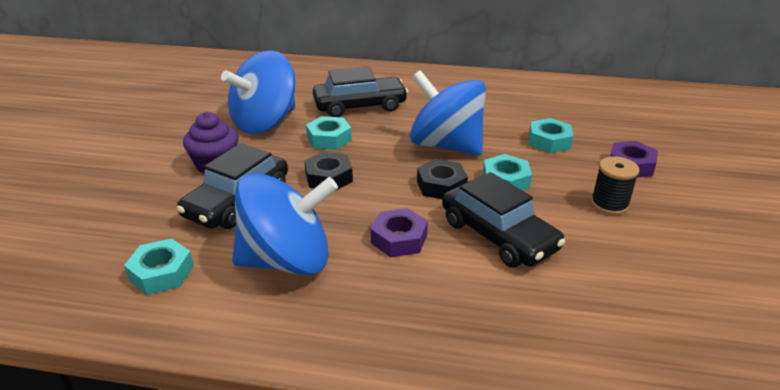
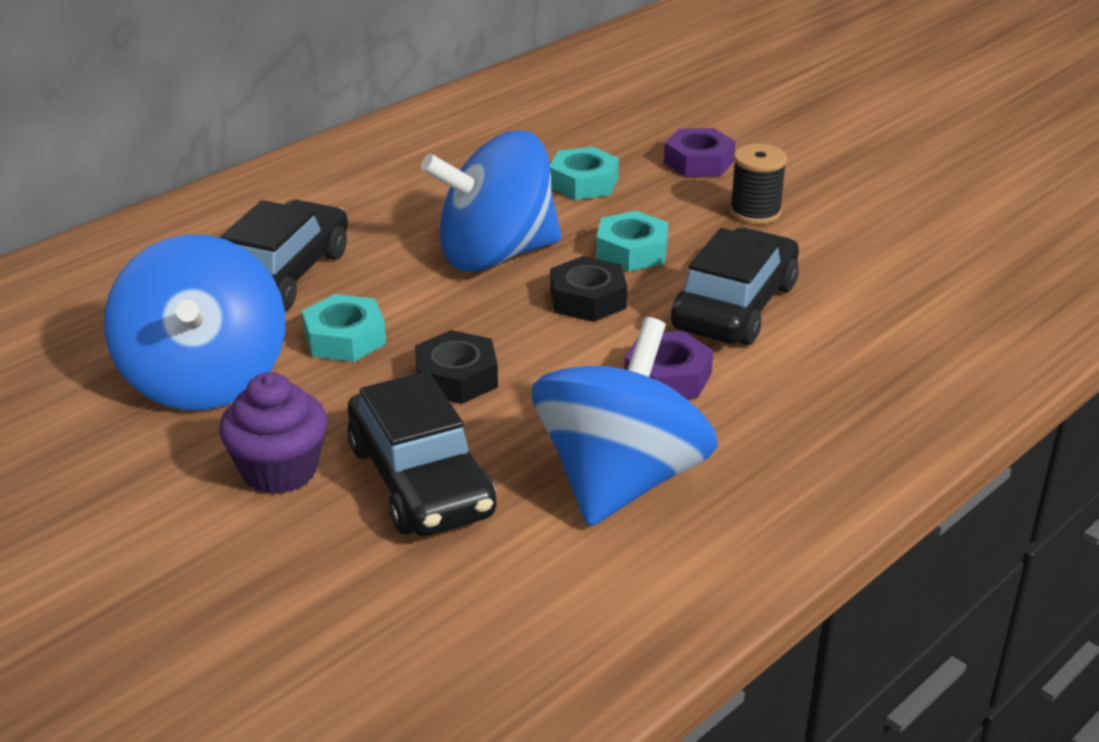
camera: 55 degrees left, 0 degrees up
(161, 273) = (531, 604): turquoise nut -> none
(498, 235) = (735, 306): black car -> black car turned 60 degrees counterclockwise

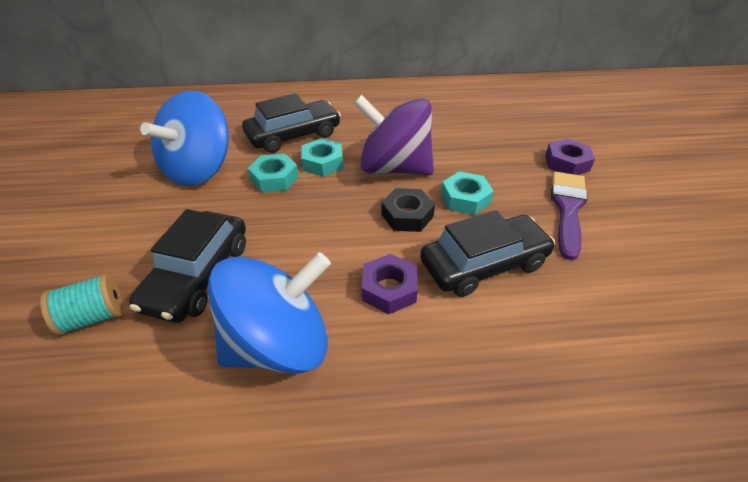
camera: 40 degrees right, 10 degrees up
(279, 471) = (159, 232): purple cupcake -> none
(355, 583) = (94, 317): none -> turquoise spool
(456, 378) = (290, 226): black nut -> none
(496, 255) = (394, 168): blue spinning top -> purple spinning top
(583, 183) = (486, 148): turquoise nut -> turquoise nut (323, 162)
(755, 212) = (567, 208): black spool -> purple brush

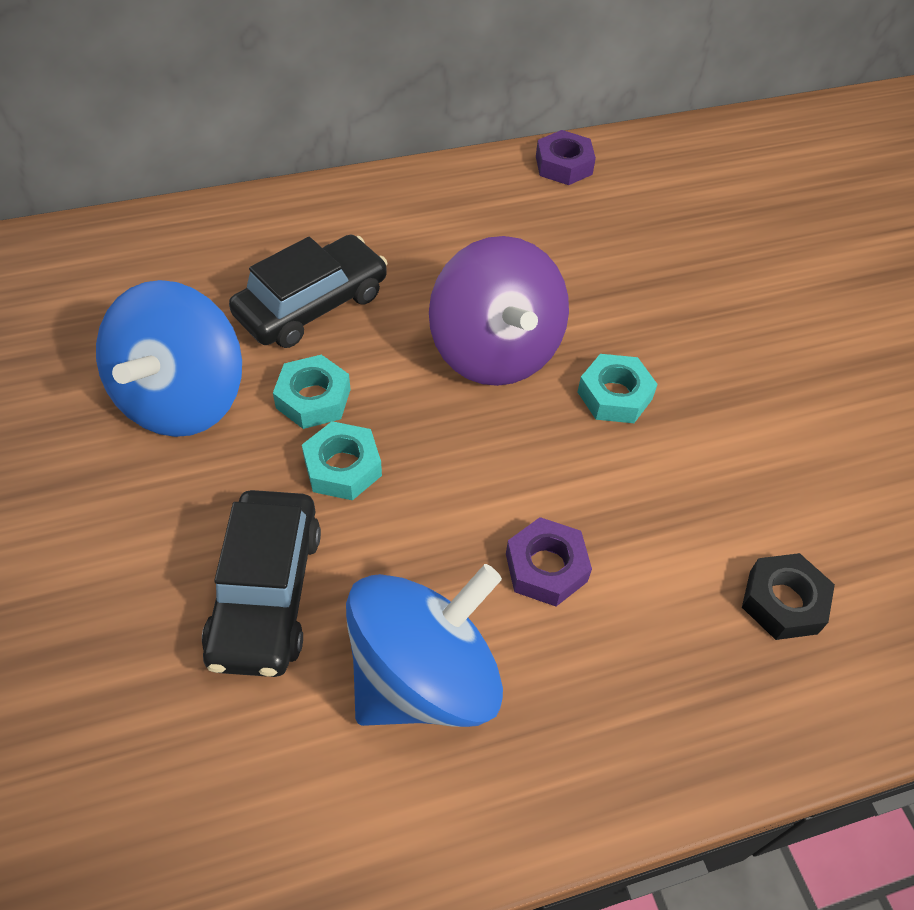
camera: 15 degrees left, 10 degrees up
(94, 317) = (142, 686): turquoise spool -> none
(323, 162) = (380, 356): turquoise nut -> turquoise nut (343, 467)
(394, 168) = (495, 351): purple spinning top -> purple spinning top turned 120 degrees counterclockwise
(407, 215) = (538, 439): black nut -> black nut (783, 602)
(484, 264) = (663, 506): black car -> none
(567, 163) = (747, 306): purple nut -> purple nut (563, 165)
(567, 208) = (760, 392): purple brush -> none

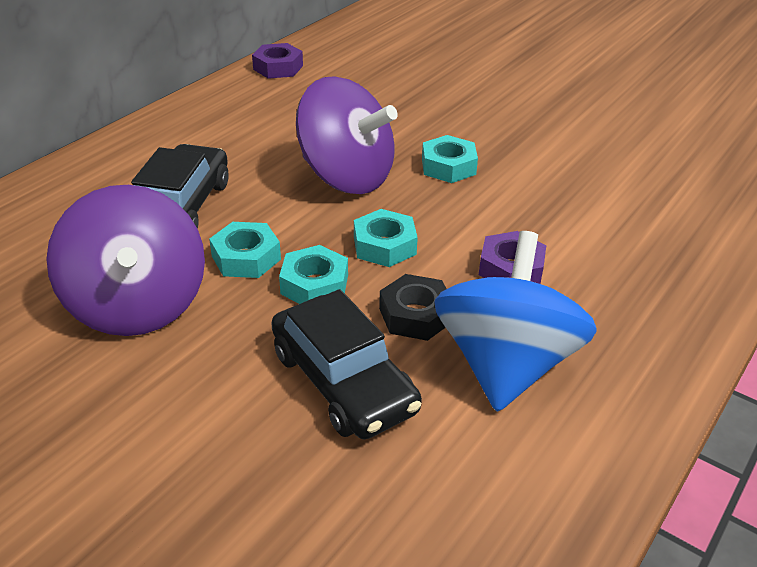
camera: 35 degrees left, 15 degrees down
(182, 398) = (137, 305): blue spinning top -> purple spinning top
(449, 460) = (384, 246): none -> turquoise nut
(783, 602) = (654, 217): black nut -> black nut (415, 315)

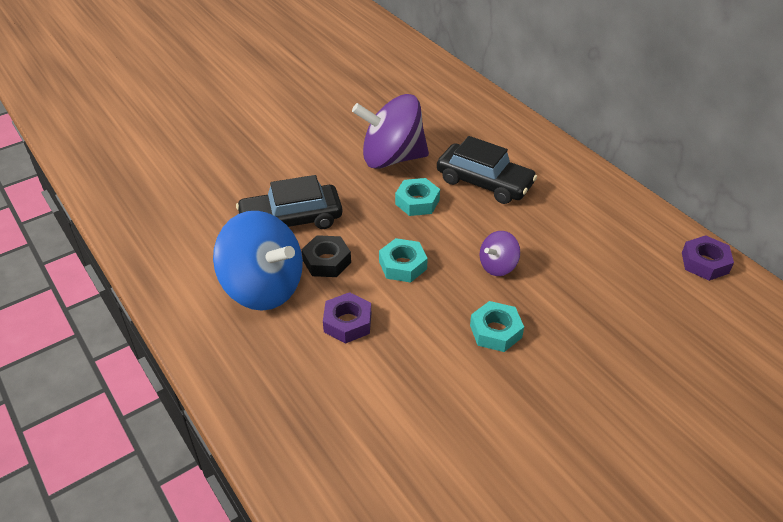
camera: 110 degrees right, 5 degrees up
(314, 284) = (377, 225): turquoise nut -> none
(346, 177) = (498, 266): purple spinning top -> purple spinning top, size x0.48

